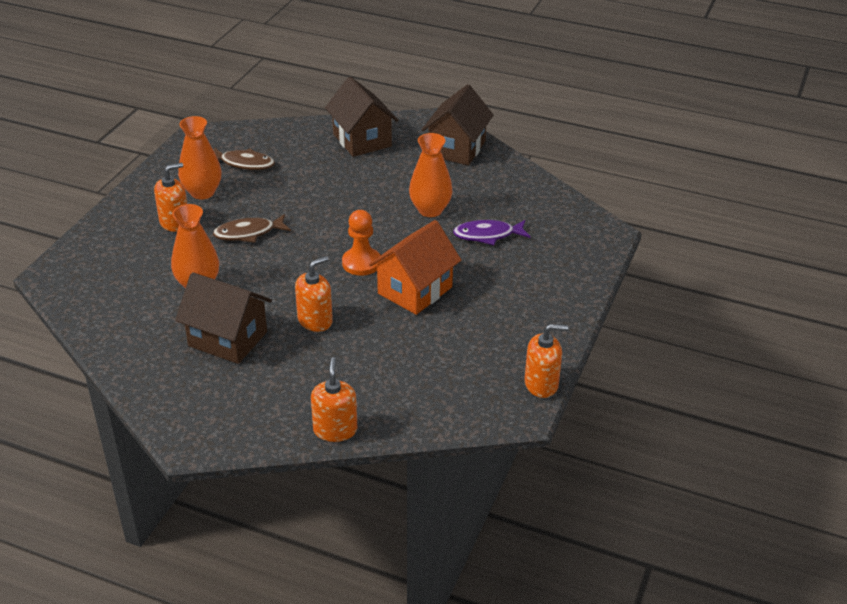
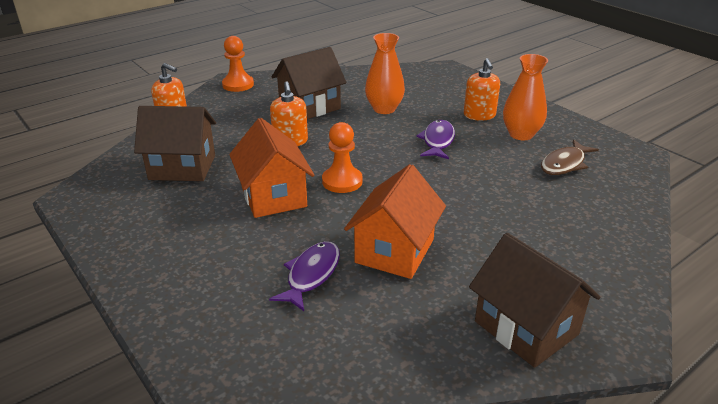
camera: 120 degrees right, 5 degrees down
(201, 428) = (238, 85): none -> orange pawn
(248, 233) = (438, 141): brown fish -> purple fish
(362, 140) = (585, 251): brown house -> brown house (182, 167)
(430, 210) = (394, 251): orange vase -> orange house
(541, 384) = (80, 218): orange soap dispenser -> none

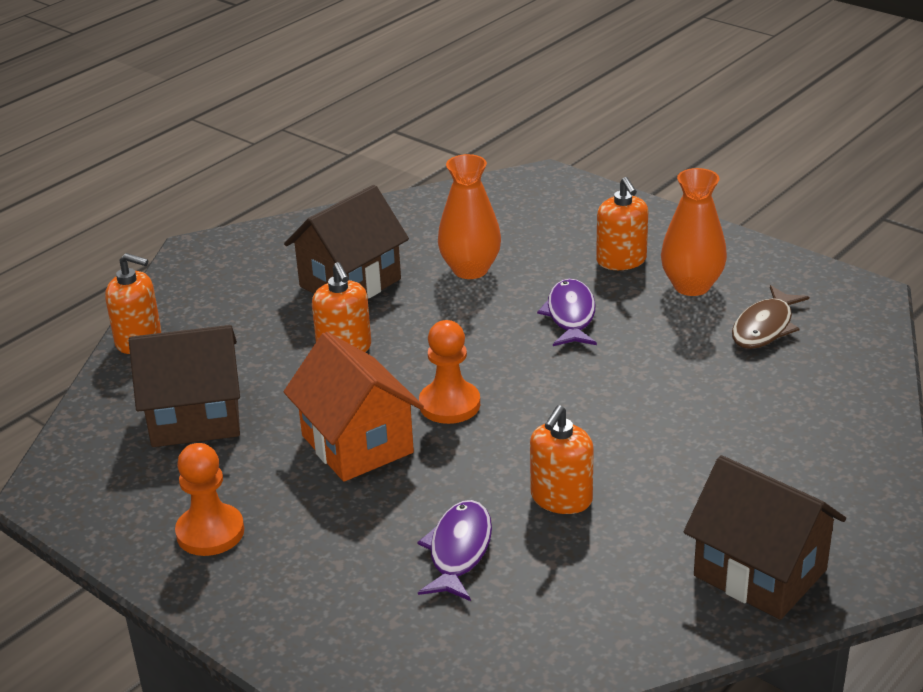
camera: 10 degrees left, 0 degrees up
(238, 85) = (213, 256): orange pawn -> orange pawn (210, 532)
(394, 251) = (561, 498): orange house -> orange soap dispenser

